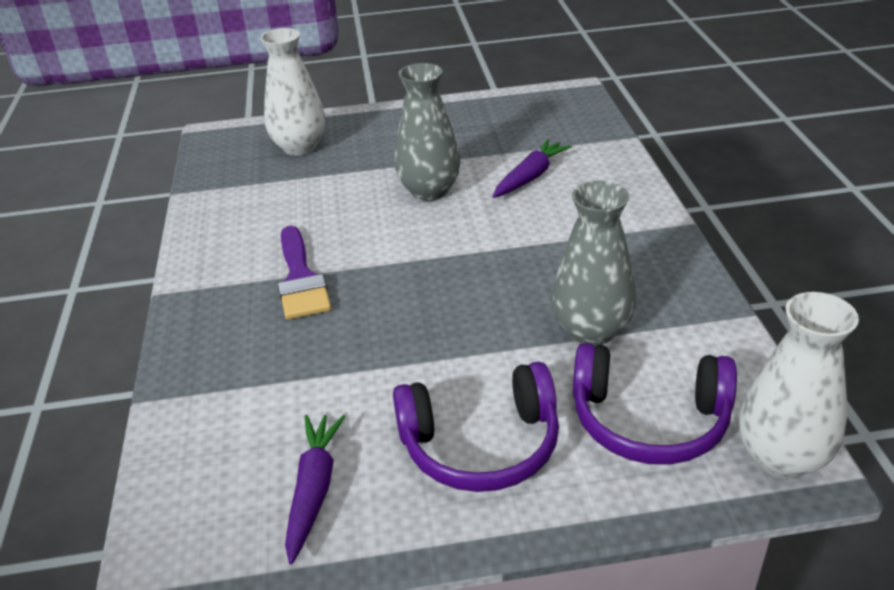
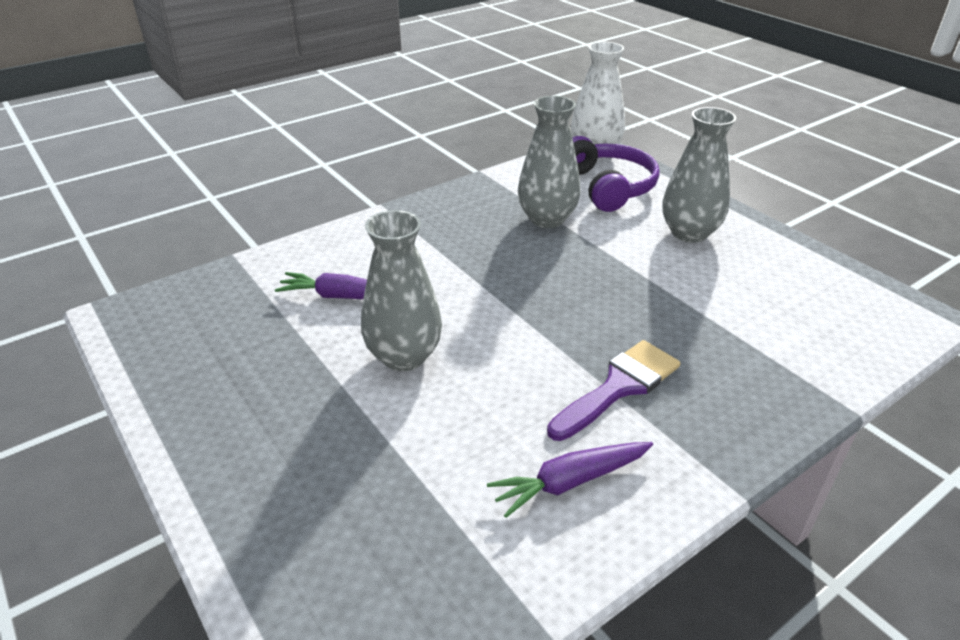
camera: 120 degrees left, 0 degrees up
(300, 147) = (344, 538): white vase -> none
(314, 489) = (797, 281): purple carrot -> purple carrot (570, 482)
(481, 444) = (689, 233): purple headphones -> grey vase

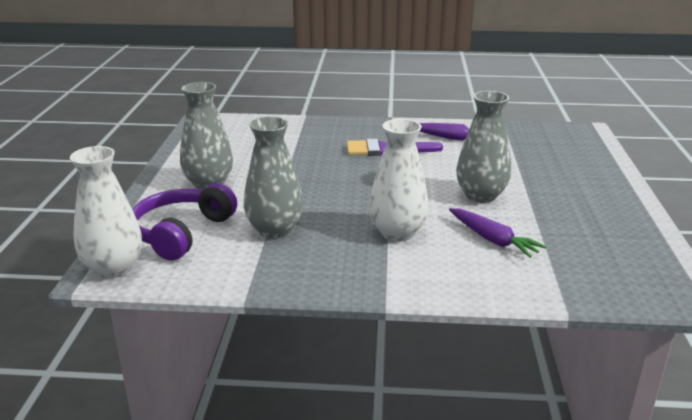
camera: 140 degrees left, 10 degrees down
(441, 263) = (397, 233): none -> white vase

